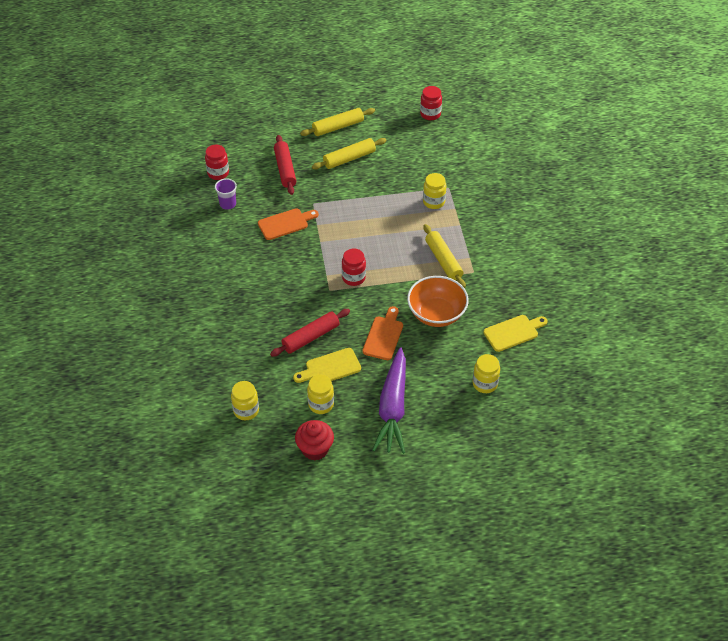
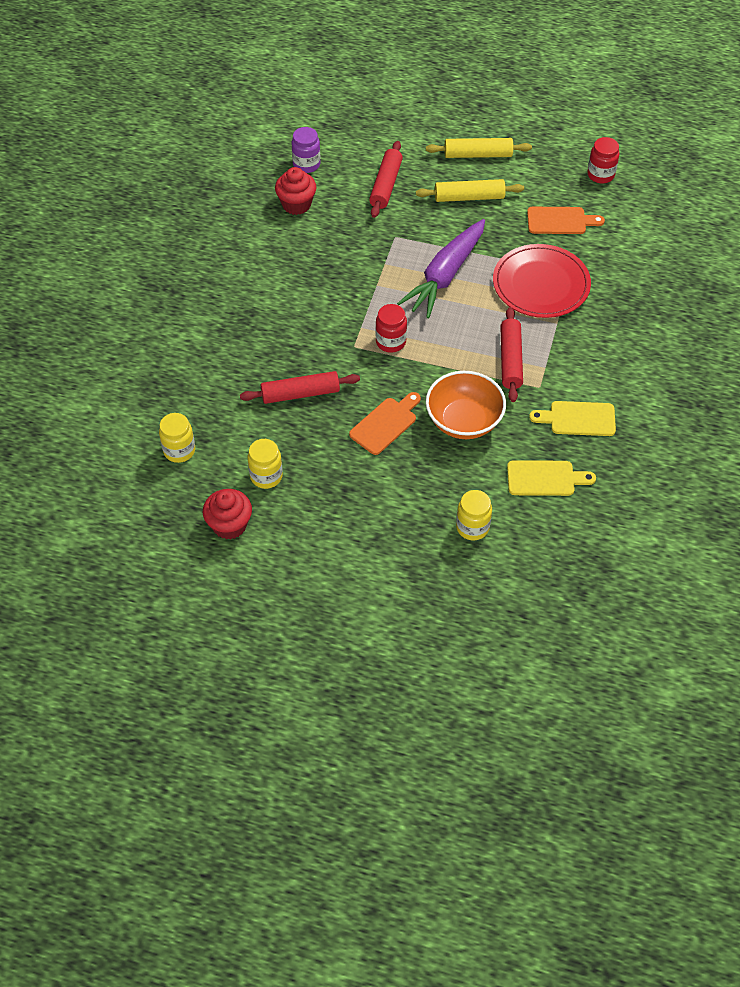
camera: 25 degrees right, 5 degrees up
(218, 173) = (306, 164): red jar -> purple jar
(228, 204) = (296, 204): purple cup -> red cupcake
(285, 223) = (349, 250): orange cutting board -> orange cutting board (560, 221)
(330, 367) = (301, 437): yellow cutting board -> yellow cutting board (578, 419)
(393, 408) = (346, 513): purple carrot -> purple carrot (445, 276)
(433, 202) = (541, 284): yellow jar -> red plate
(443, 260) = (510, 360): yellow rolling pin -> red rolling pin

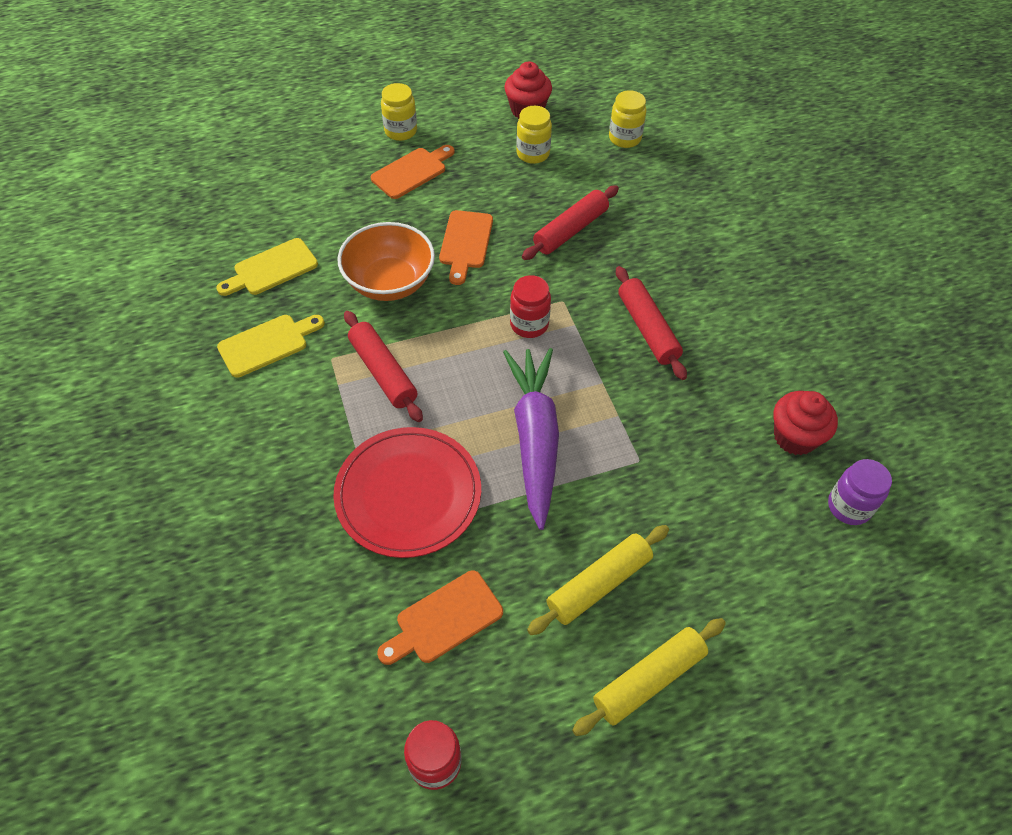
camera: 145 degrees right, 0 degrees up
(378, 512) = (412, 172): none -> orange cutting board
(385, 185) = (722, 535): red rolling pin -> red rolling pin (647, 329)
(472, 527) = (317, 198): yellow jar -> yellow jar (400, 131)

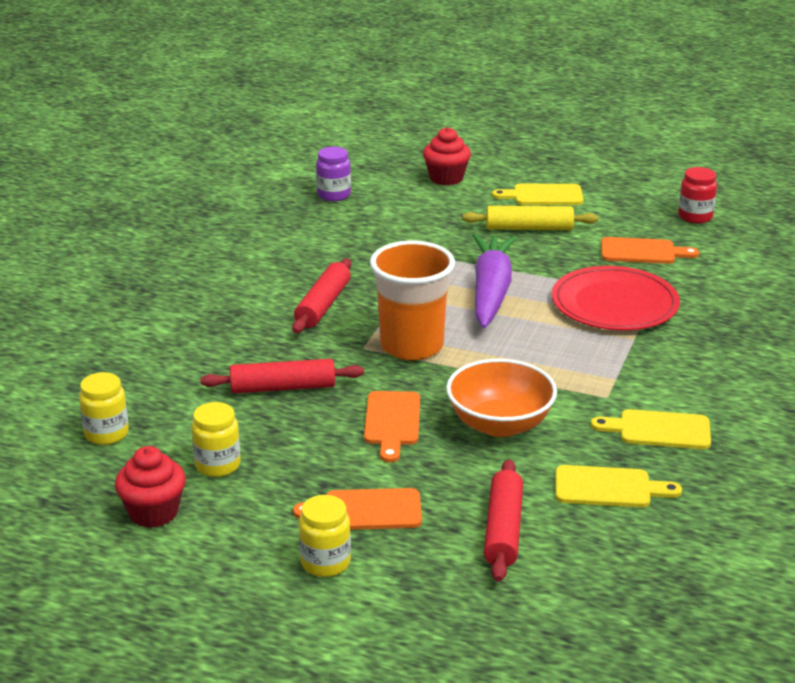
camera: 140 degrees left, 25 degrees down
(383, 372) = (569, 369): red rolling pin -> red rolling pin (503, 530)
(465, 243) = (392, 422): orange cutting board -> orange cutting board turned 135 degrees clockwise
(529, 324) = (411, 346): red jar -> orange cup
(535, 438) = (491, 291): purple carrot -> purple carrot turned 150 degrees clockwise
(648, 679) = (543, 195): yellow rolling pin -> yellow cutting board
(795, 437) = (314, 225): red cupcake -> red cupcake (446, 178)

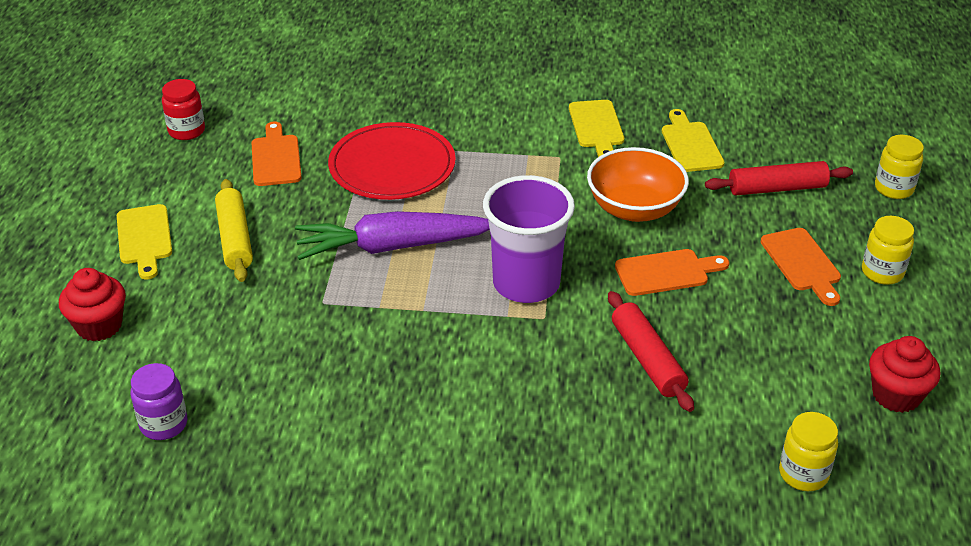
camera: 105 degrees left, 10 degrees up
(217, 465) = (801, 372): yellow jar -> yellow jar (893, 188)
(323, 305) = (467, 367): red rolling pin -> none
(411, 346) = (526, 284): orange cup -> purple cup

